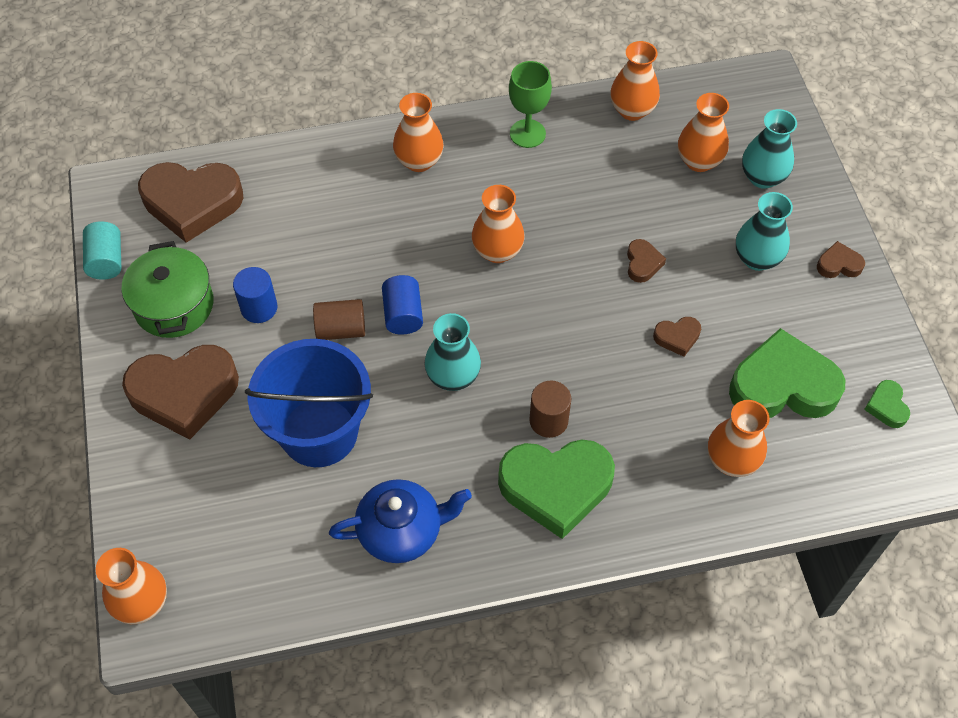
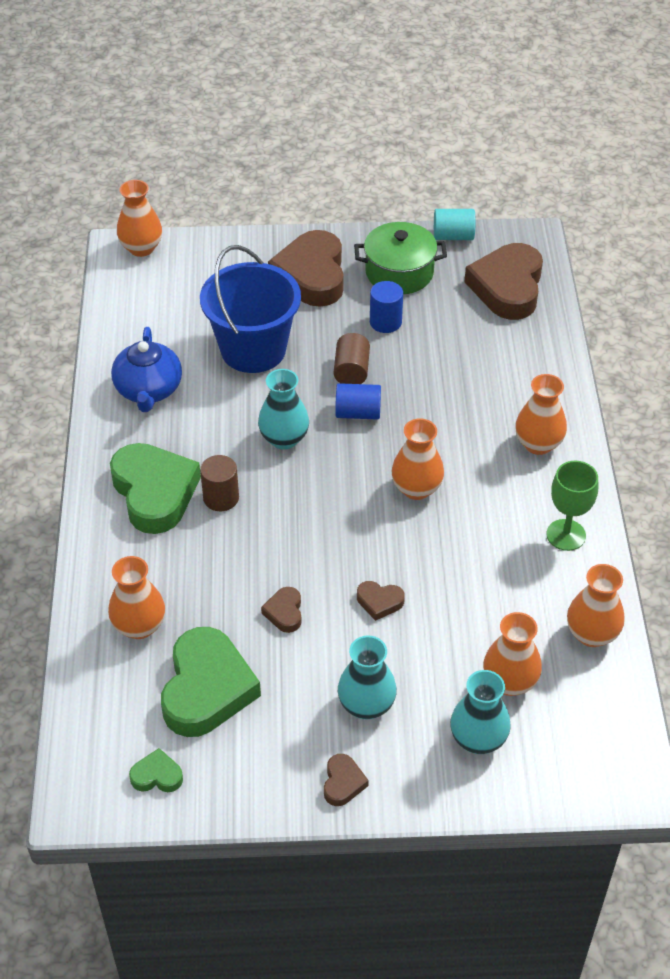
camera: 100 degrees right, 10 degrees down
(556, 487) = (154, 492): green heart -> green heart turned 150 degrees clockwise

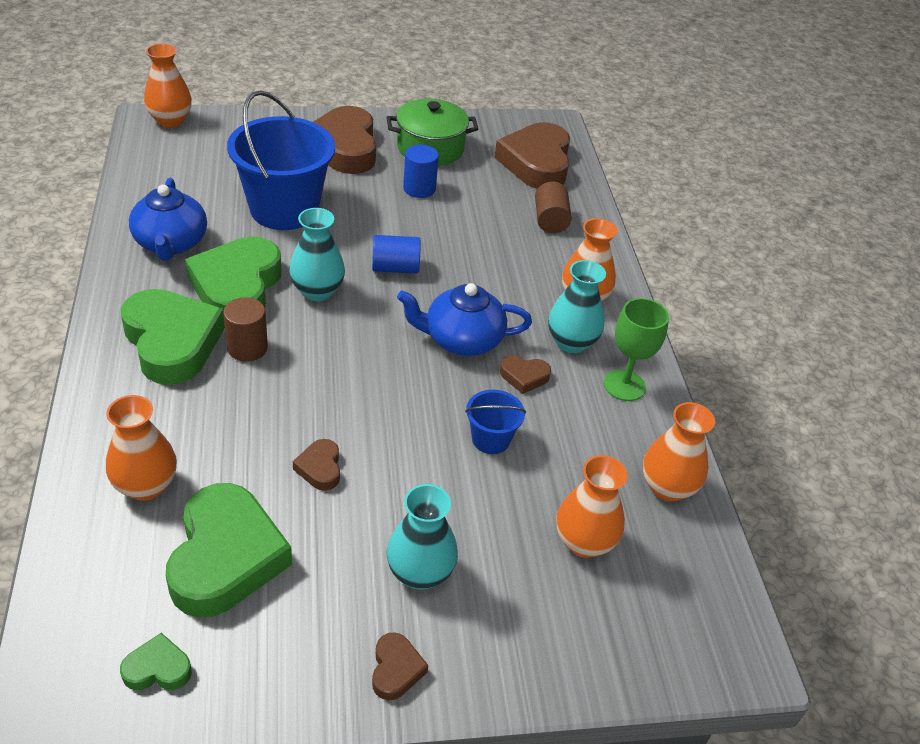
camera: 10 degrees left, 5 degrees down
(210, 435) = (237, 287): none -> green heart
(351, 371) = (387, 230): brown cylinder -> brown cylinder (550, 220)
(379, 602) = (429, 455): brown heart -> brown heart (524, 376)
(416, 489) = (461, 340): orange vase -> blue teapot
(436, 587) = (490, 439): none -> blue bucket
(453, 236) = (480, 120): turquoise cylinder -> none
(478, 739) = (555, 610): turquoise vase -> turquoise vase (571, 342)

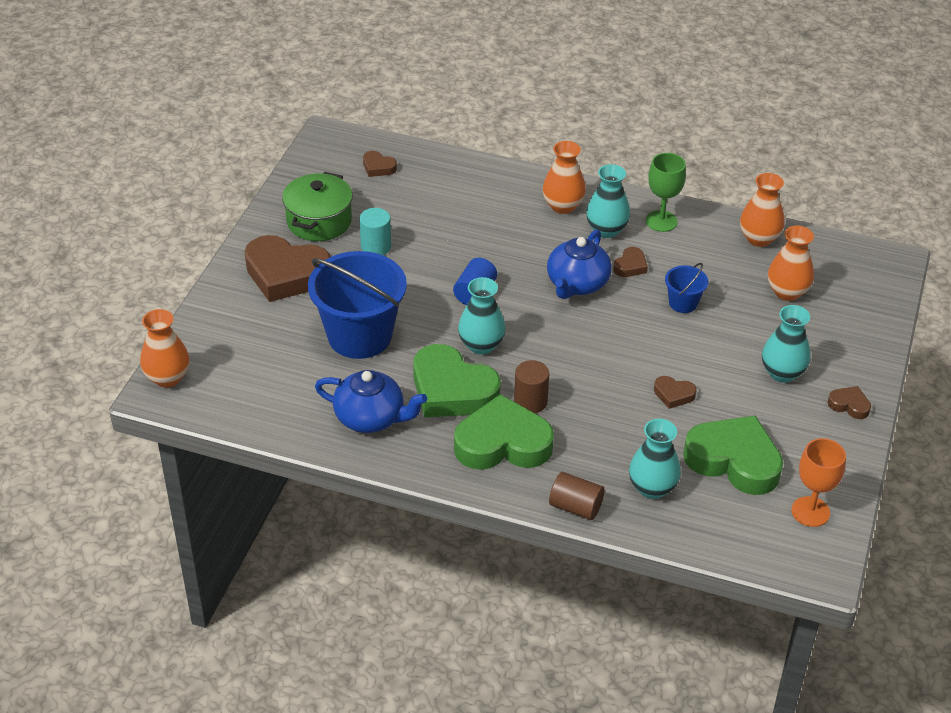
camera: 60 degrees left, 0 degrees up
(146, 485) = (652, 488): orange vase -> turquoise vase
(157, 669) = (810, 511): green heart -> orange goblet
(419, 189) = (376, 247): blue cylinder -> turquoise cylinder
(536, 163) = (378, 167): brown heart -> brown heart, size x0.44
(550, 220) = (460, 188): brown cylinder -> brown cylinder (575, 507)

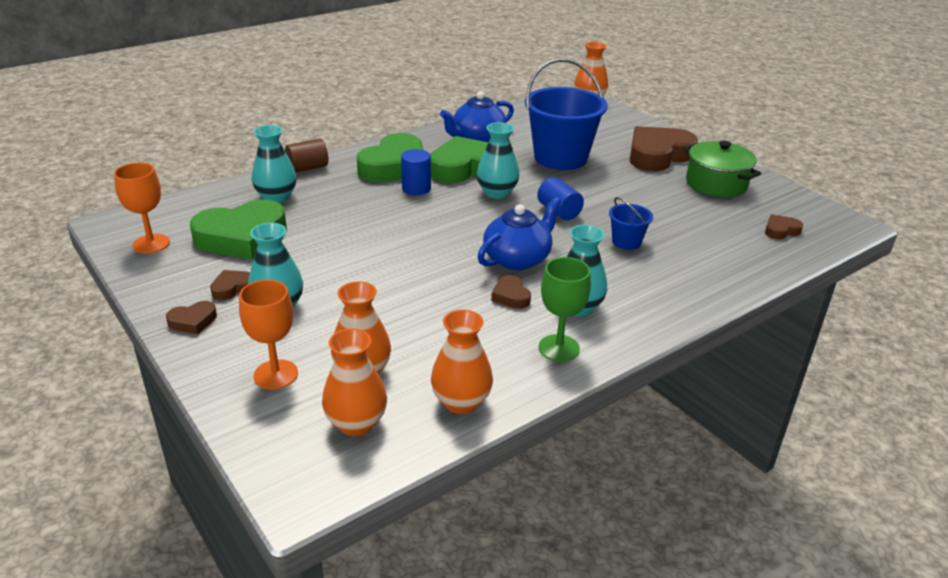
camera: 125 degrees right, 10 degrees down
(376, 247) = (660, 194): turquoise cylinder -> none
(530, 401) = (416, 188): brown cylinder -> blue cylinder
(563, 206) = (640, 300): orange vase -> orange vase (356, 423)
(577, 284) = (518, 258): blue teapot -> blue teapot turned 75 degrees clockwise
(673, 394) = (338, 244): brown heart -> brown heart (233, 288)
(683, 303) = (428, 300): blue bucket -> blue bucket (626, 242)
(837, 328) = (276, 374): none -> orange goblet

